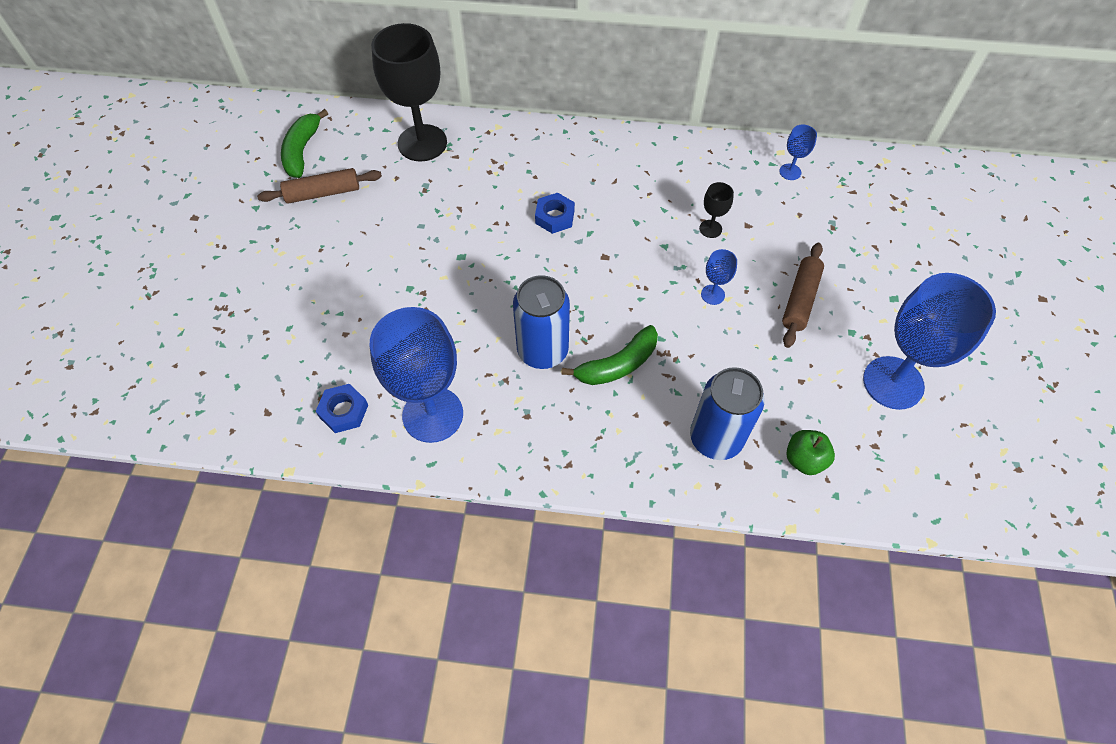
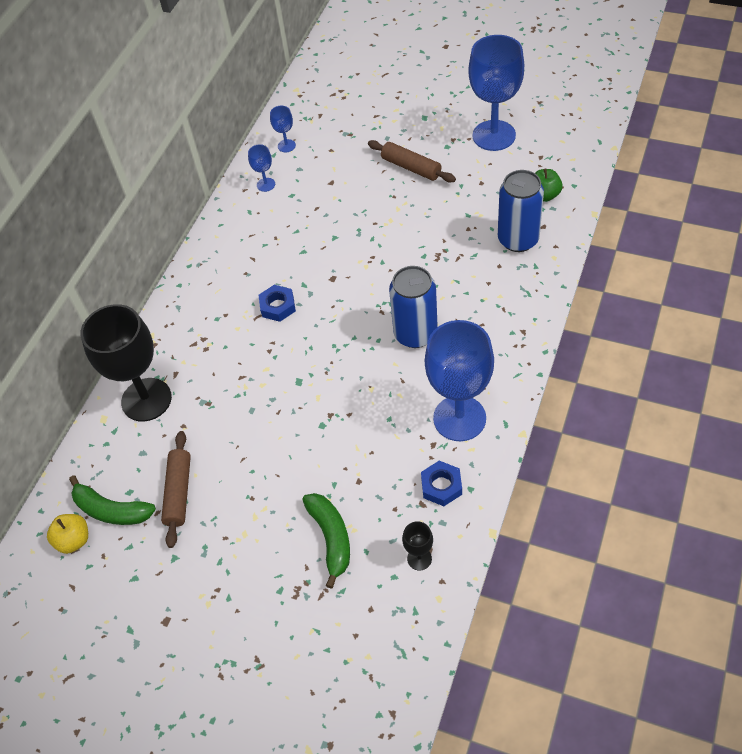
camera: 70 degrees left, 5 degrees down
(271, 134) = (74, 540): none -> yellow apple
(617, 365) = (441, 287): green banana -> green banana (331, 538)
(710, 229) = (327, 205): black goblet -> black goblet (419, 558)
(712, 294) = (391, 216): blue goblet -> blue goblet (266, 184)

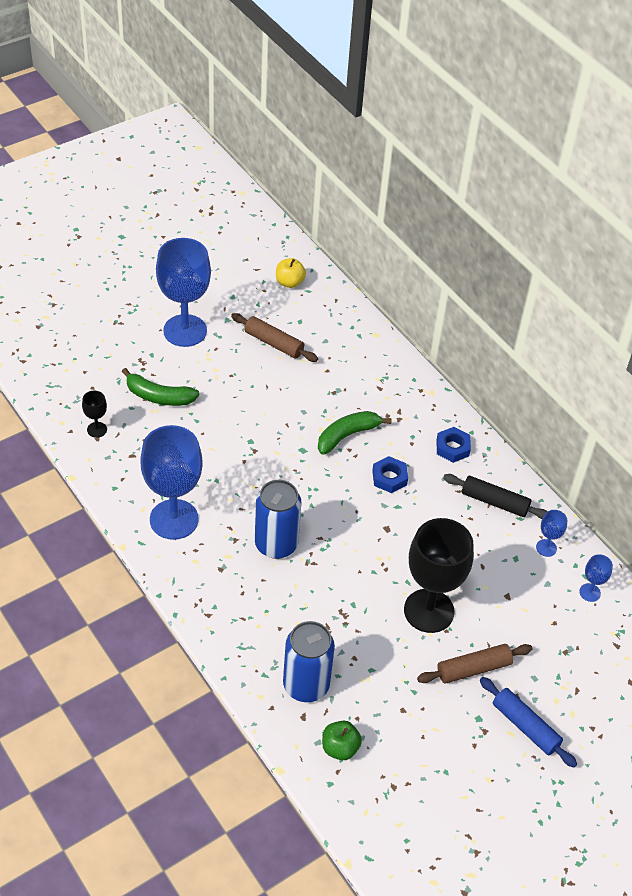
camera: 115 degrees right, 5 degrees down
(111, 510) = (294, 307): green banana -> green banana (347, 435)
(146, 399) = (370, 362): black goblet -> black goblet (429, 611)
(246, 232) = (494, 502): none -> black rolling pin
(429, 124) = (525, 726): none -> blue rolling pin
(441, 486) = (133, 474): blue nut -> blue nut (452, 448)
(494, 135) = (459, 769): blue goblet -> blue goblet (185, 331)

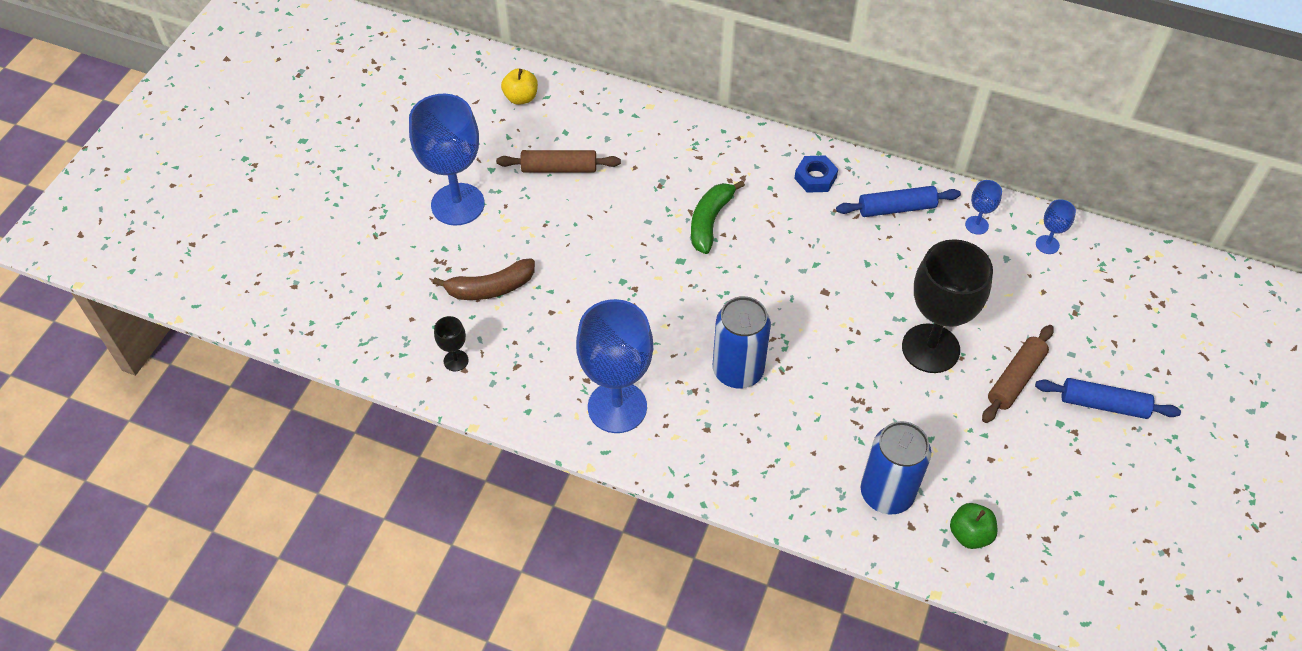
camera: 30 degrees left, 5 degrees up
(159, 396) = (491, 288): green banana -> brown banana
(389, 478) = (784, 240): blue nut -> none
(494, 502) = (896, 208): black rolling pin -> blue rolling pin

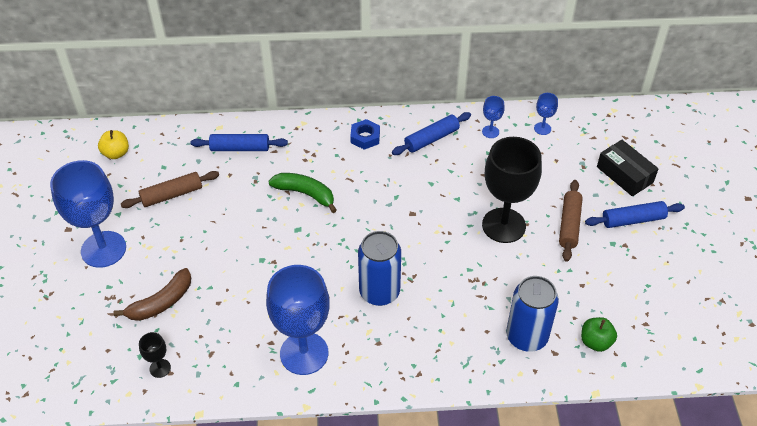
camera: 25 degrees left, 5 degrees down
(661, 140) = (240, 148): none -> blue rolling pin
(710, 221) = (305, 194): green banana -> green banana turned 120 degrees clockwise
(1125, 343) = (624, 174): none -> black box

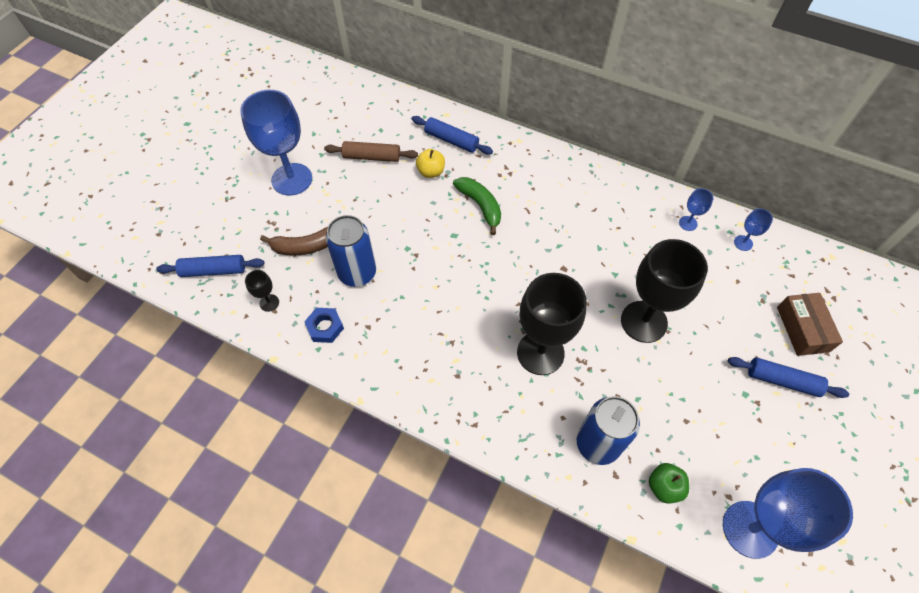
camera: 30 degrees right, 10 degrees up
(116, 153) = (352, 102): yellow apple -> yellow apple (431, 172)
(304, 353) = (388, 351): blue goblet -> blue goblet (750, 529)
(365, 137) = (565, 177): blue nut -> blue nut (325, 327)
(379, 292) = (488, 328): blue can -> blue can (357, 273)
(431, 139) = (626, 205): blue rolling pin -> blue rolling pin (214, 270)
(436, 290) = (540, 353): none -> black goblet
(569, 225) = (711, 353): brown rolling pin -> none
(624, 174) = (802, 329): black box -> brown box

